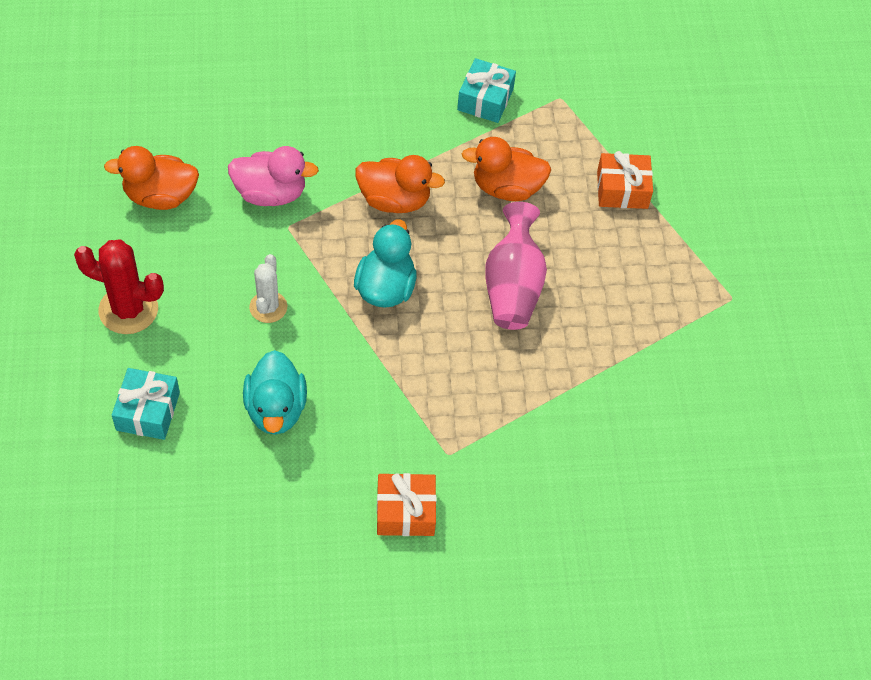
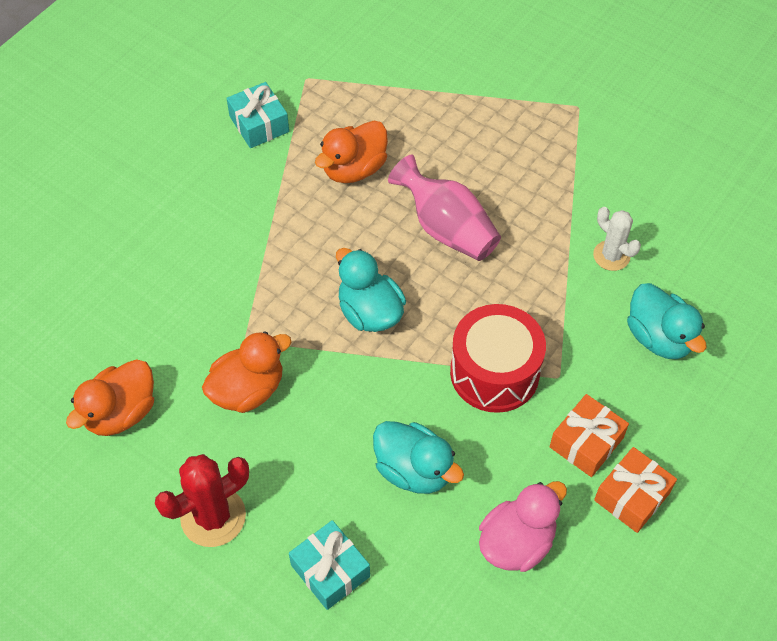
camera: 45 degrees left, 0 degrees up
(268, 307) = (310, 408): white cactus -> white cactus (611, 256)
(270, 193) = (200, 329): pink duck -> pink duck (517, 542)
(394, 200) = (293, 248): orange duck -> orange duck (248, 390)
(410, 407) = (494, 372): none -> red drum
(554, 503) = (659, 337): none -> turquoise duck
(622, 189) = (425, 101): orange gift -> orange gift (632, 496)

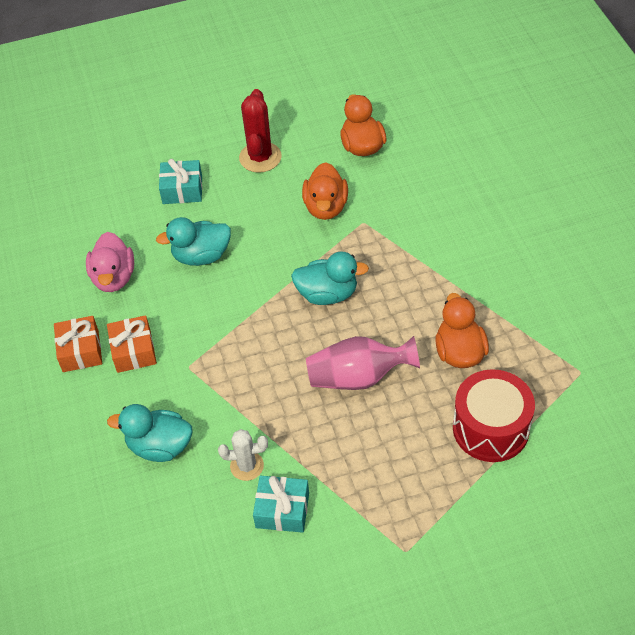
camera: 130 degrees right, 5 degrees down
(259, 124) = (550, 317): turquoise gift -> turquoise gift (282, 510)
(494, 372) = (224, 334): red drum -> red drum (490, 428)

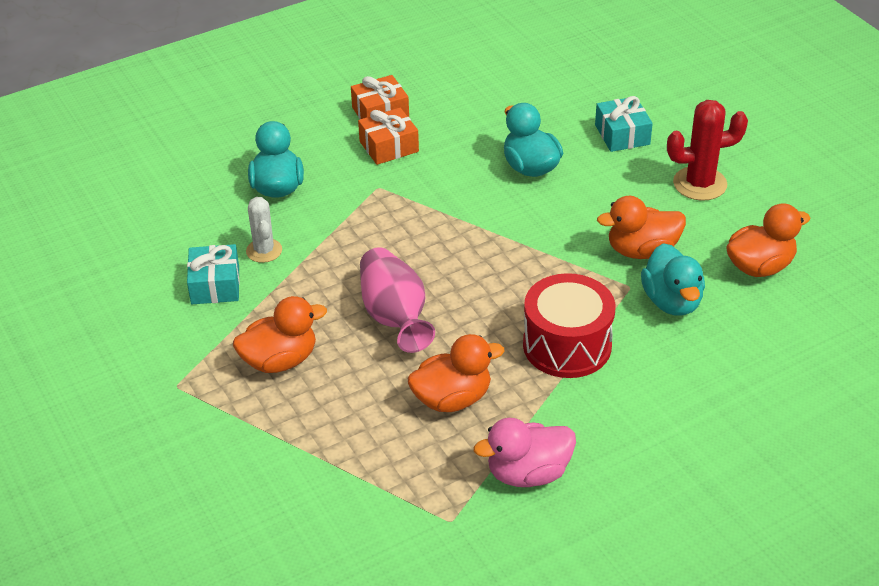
camera: 75 degrees right, 10 degrees down
(114, 278) = (479, 113): pink duck -> pink duck (528, 473)
(327, 294) = (507, 273): turquoise duck -> turquoise duck (672, 301)
(392, 466) = (280, 360): none -> orange duck
(490, 428) = (346, 439): red drum -> red drum (567, 345)

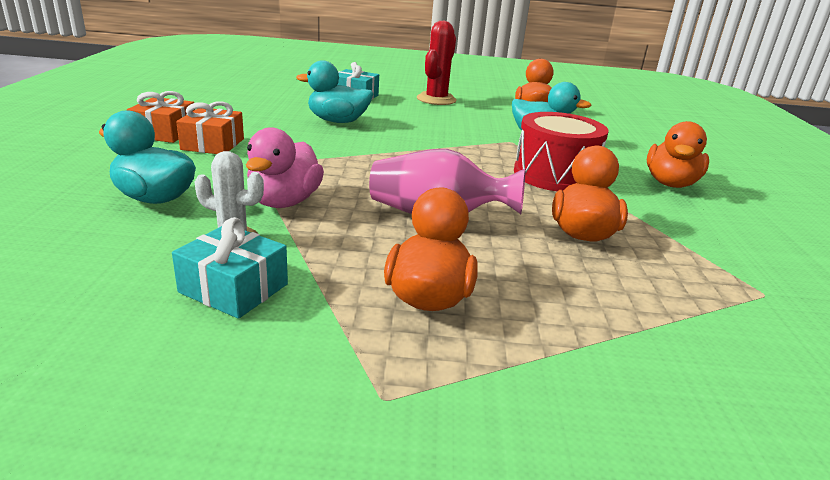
camera: 60 degrees left, 15 degrees down
(528, 473) = (706, 238): pink duck -> pink duck (284, 202)
(642, 251) = (478, 128): orange duck -> orange duck (670, 183)

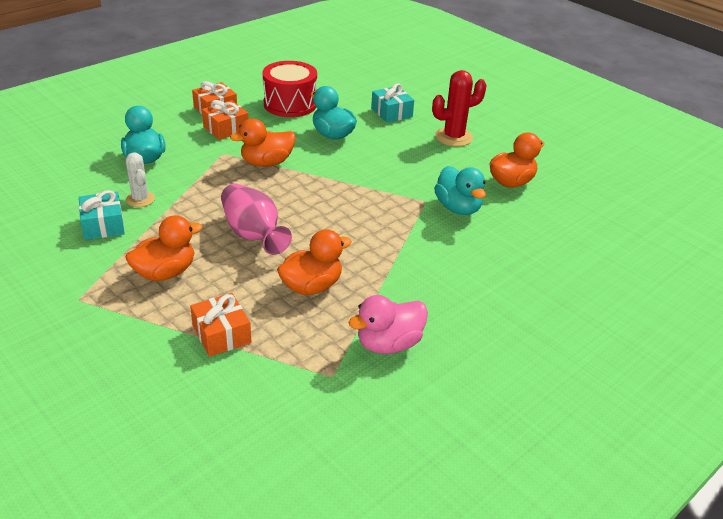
camera: 45 degrees right, 10 degrees up
(284, 202) = (195, 187): pink duck -> pink duck (389, 344)
(554, 175) = (390, 242): red drum -> red drum (290, 104)
(619, 321) = (221, 334): none -> orange gift
(670, 183) = (467, 290): orange duck -> orange duck (267, 163)

